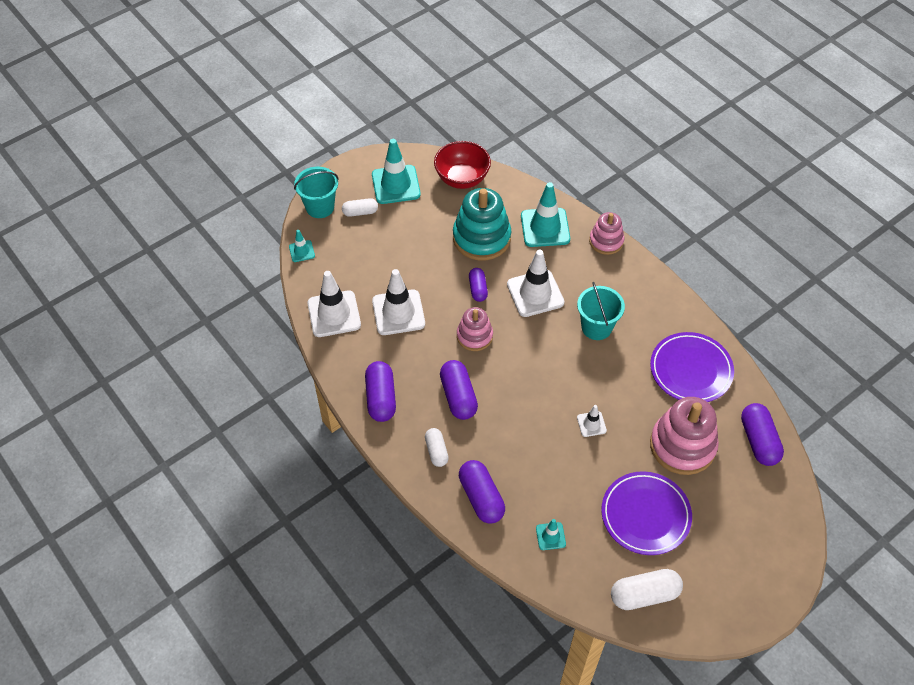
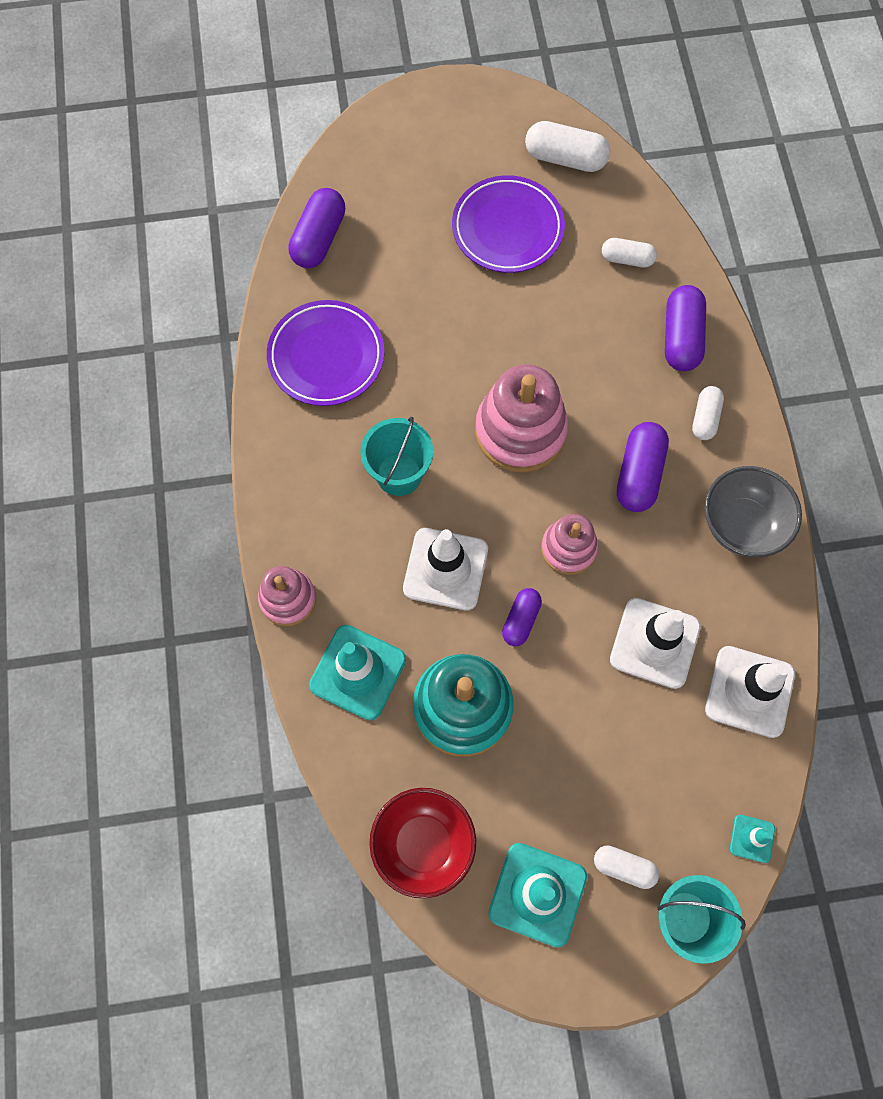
camera: 150 degrees left, 15 degrees up
(381, 398) = (741, 525): purple capsule -> grey bowl
(550, 536) = (627, 259): turquoise traffic cone -> white capsule
(591, 424) = (496, 354): white traffic cone -> none
(682, 446) = (409, 277): pink stacking toy -> pink stacking toy (520, 431)

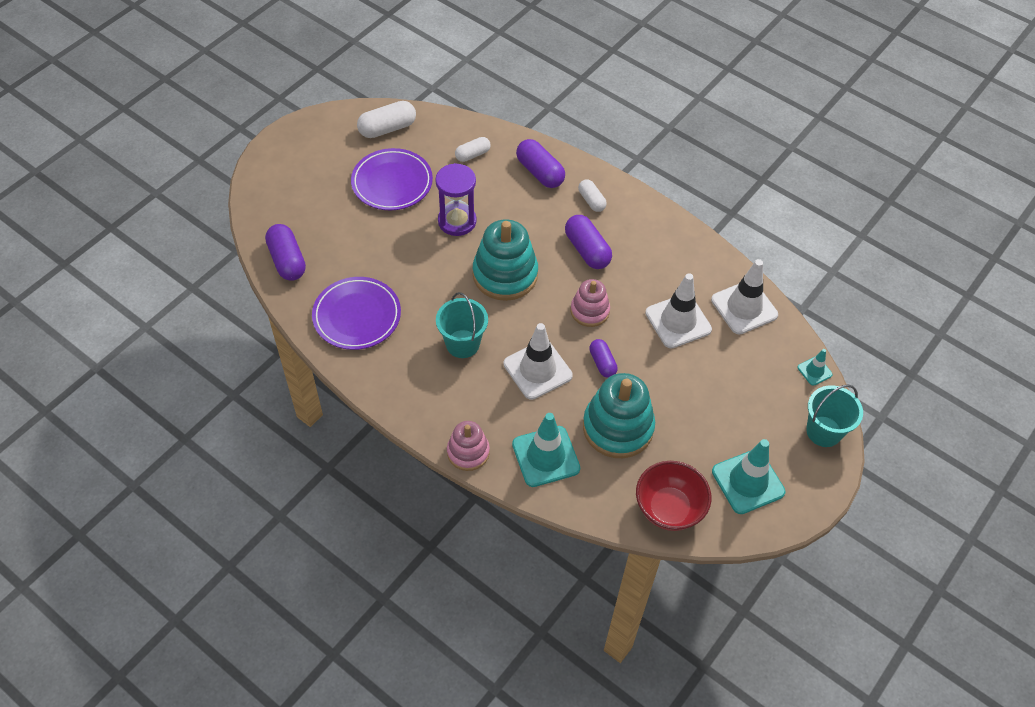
camera: 45 degrees left, 15 degrees down
(520, 431) = (505, 274): pink stacking toy -> turquoise stacking toy
(531, 327) = (457, 221): none -> purple hourglass
(624, 867) = (773, 434): white capsule -> none
(741, 525) = (660, 236): grey bowl -> none

